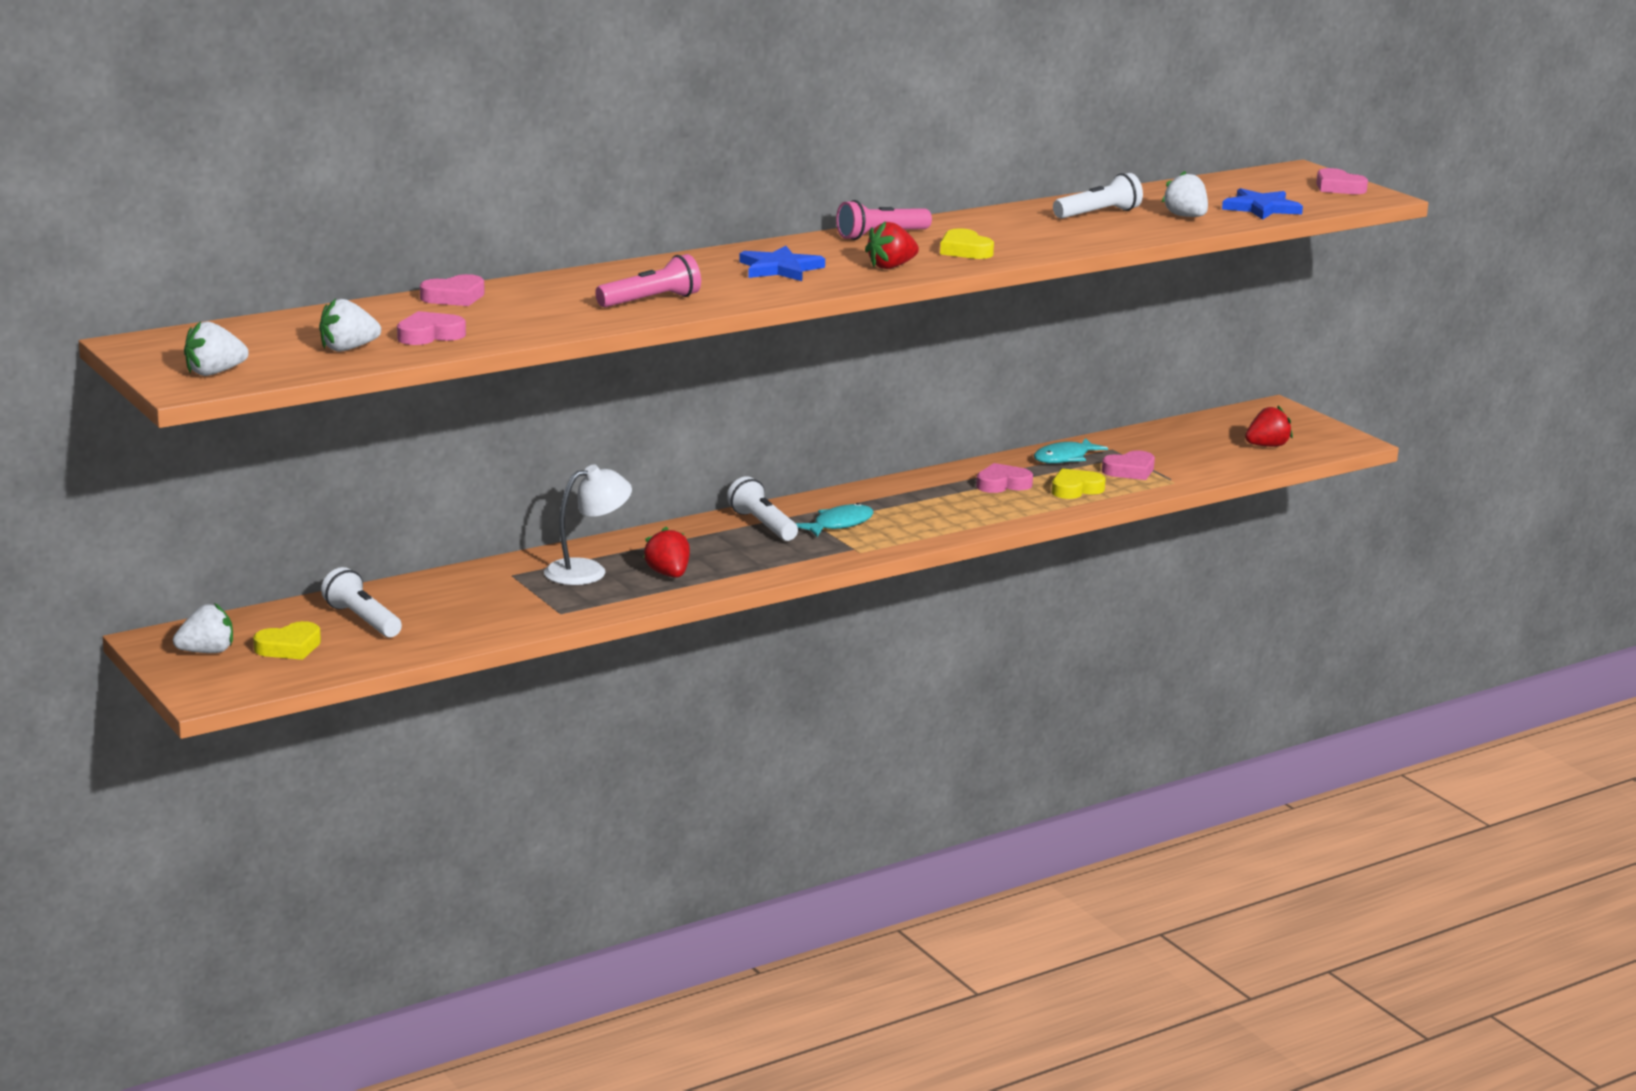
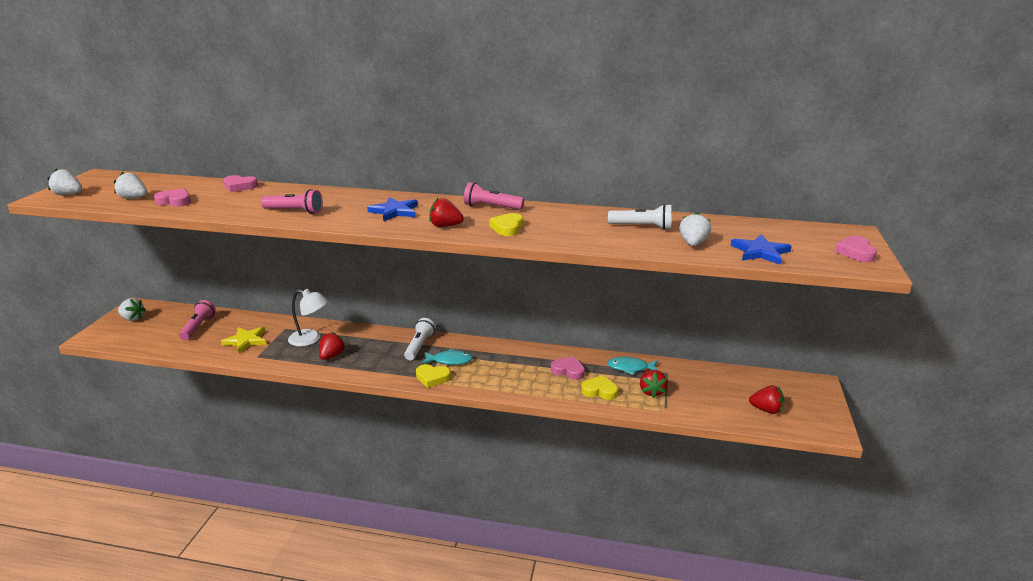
camera: 45 degrees right, 5 degrees up
(289, 647) = (154, 328): yellow heart -> yellow heart (432, 378)
(362, 620) = (198, 327): white flashlight -> pink flashlight
(492, 605) = (246, 341): none -> yellow star
(1130, 471) = (651, 391): pink heart -> red strawberry

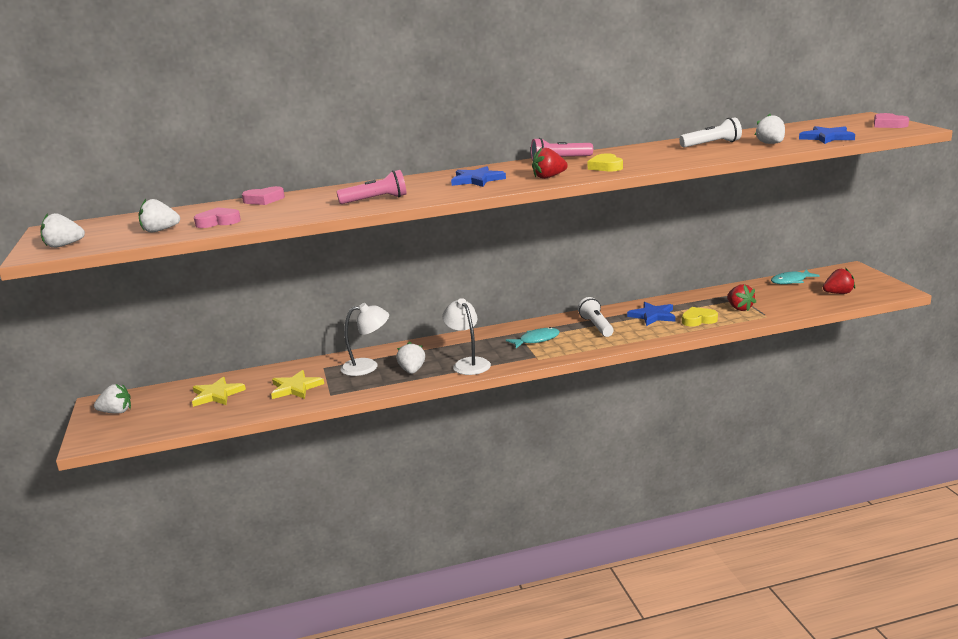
camera: 25 degrees left, 5 degrees down
(198, 327) = (217, 394): pink flashlight -> yellow star
(331, 356) = (412, 371): red strawberry -> white strawberry
(375, 365) = (468, 363): none -> white lamp
(419, 346) = (490, 339): white flashlight -> white flashlight (596, 326)
(432, 378) = (539, 355): yellow heart -> none
(568, 371) = (653, 316): pink heart -> blue star
(630, 368) = (700, 299): turquoise fish -> turquoise fish (791, 281)

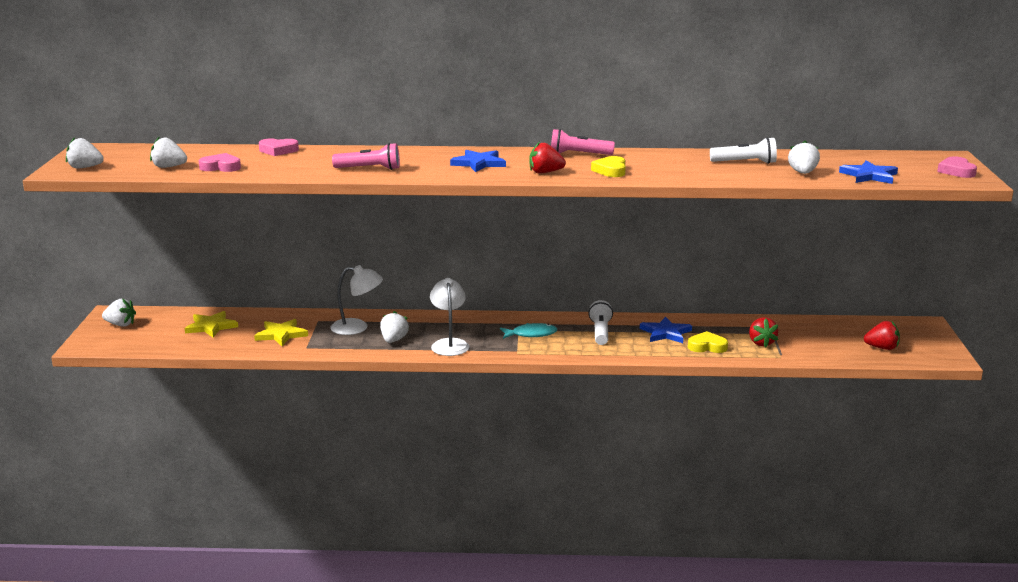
camera: 15 degrees right, 0 degrees up
(791, 281) = (845, 325): turquoise fish -> none

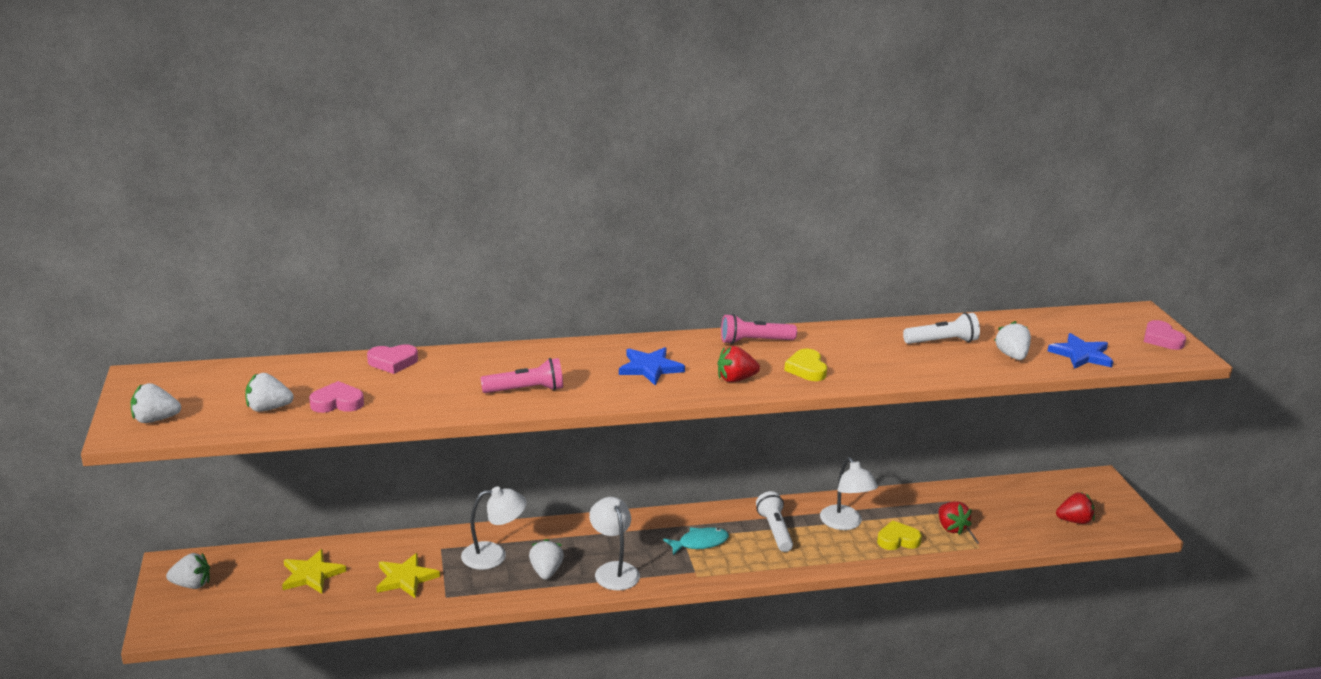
camera: 15 degrees left, 5 degrees up
(665, 333) = (845, 523): blue star -> white lamp

